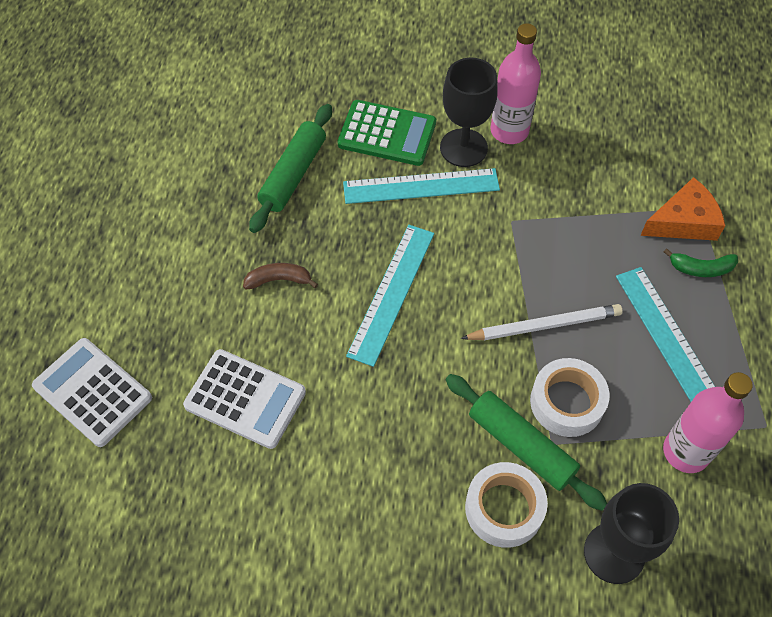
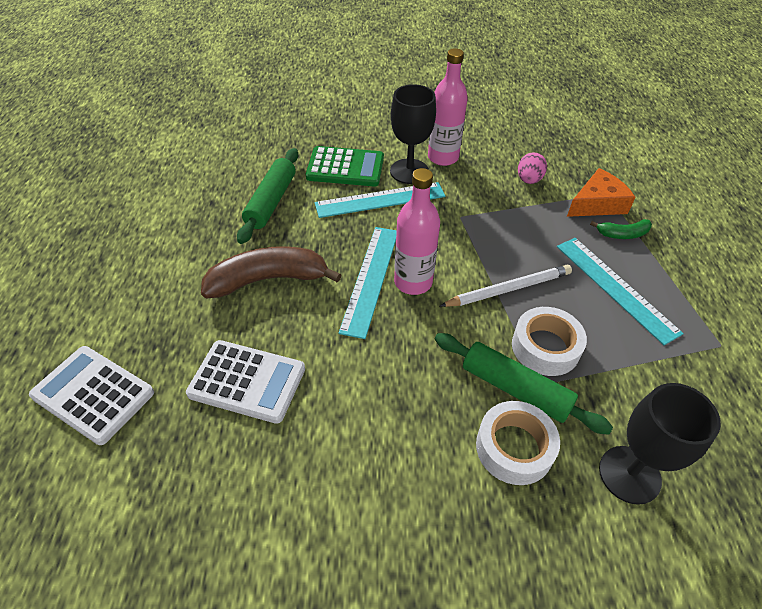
camera: 10 degrees left, 10 degrees down
(279, 280) = (268, 280): brown banana -> brown banana, size x2.01
(608, 177) = (528, 180): none -> pink egg
(686, 452) = (662, 375): pink bottle -> pink bottle (413, 282)

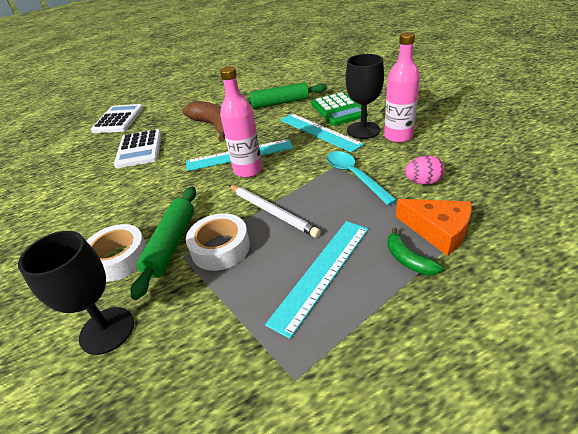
camera: 70 degrees right, 10 degrees down
(488, 212) = (354, 176): none -> turquoise spoon

